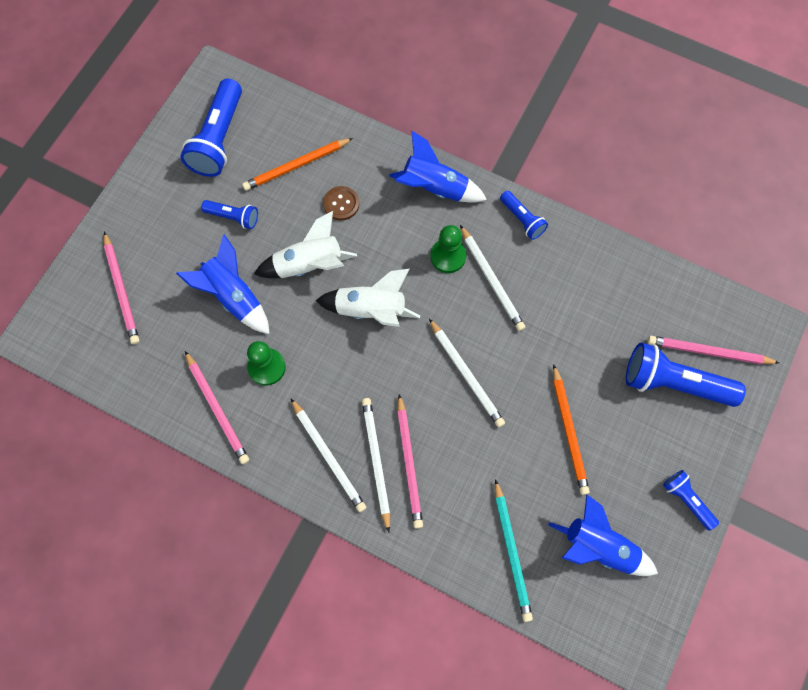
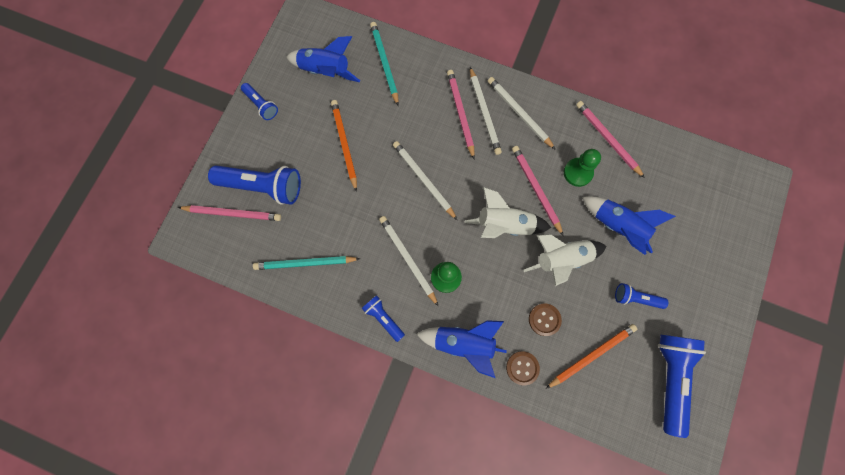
camera: 175 degrees right, 5 degrees up
(122, 290) = (709, 224): pink pencil -> pink pencil (535, 189)
(373, 160) = (522, 368): none -> brown button
(614, 285) = (305, 263): none -> turquoise pencil

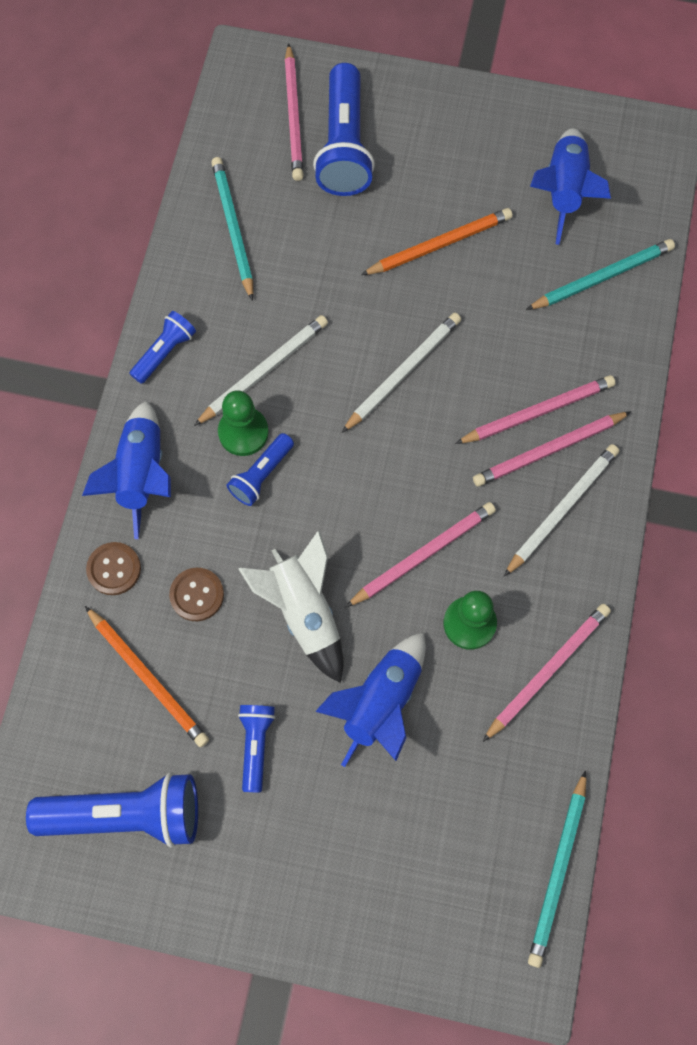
camera: 80 degrees right, 5 degrees down
(261, 105) = (480, 114): blue flashlight -> blue flashlight (261, 475)
(484, 113) = (549, 451): white pencil -> pink pencil
(504, 225) = (349, 511): white rocket -> none
(710, 155) = (558, 871): none -> turquoise pencil

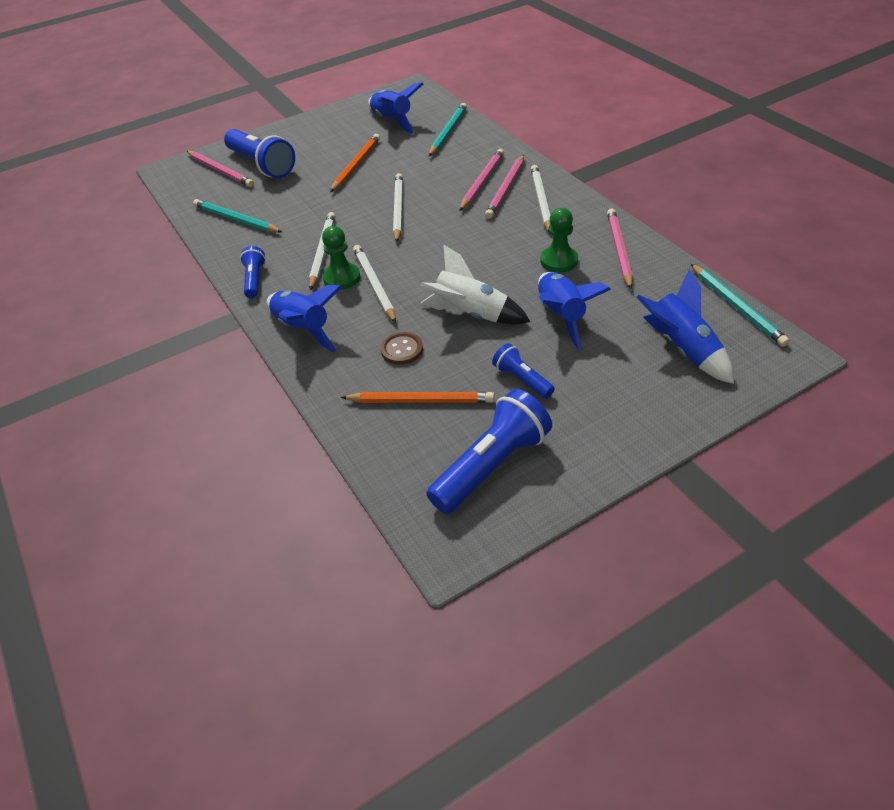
camera: 40 degrees left, 25 degrees down
(114, 569) = (337, 374): brown button -> none
(261, 475) = (374, 285): blue flashlight -> white pencil
(423, 554) = (500, 255): pink pencil -> none
(438, 865) = (683, 349): none -> blue rocket

